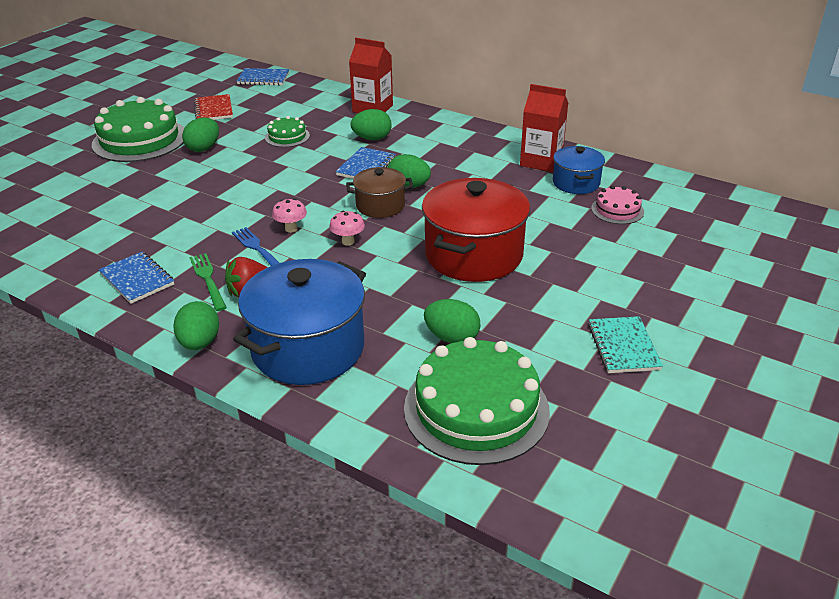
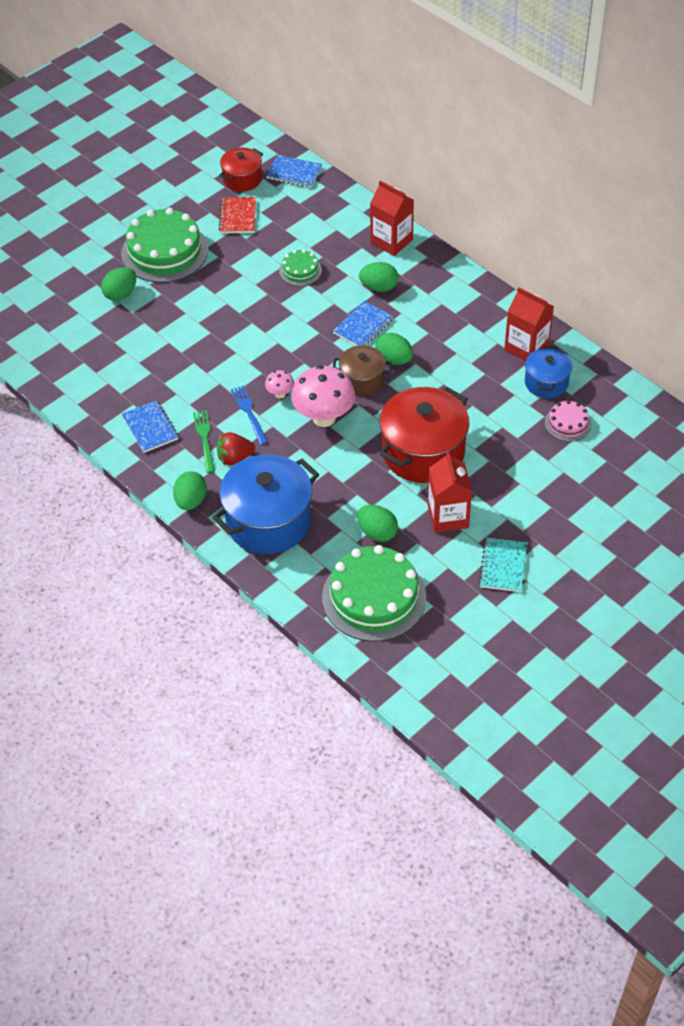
camera: 15 degrees right, 15 degrees up
(203, 148) = (221, 274): green egg -> green egg (121, 294)
(213, 87) = (242, 179): none -> red pot
(348, 242) = (324, 418): pink mushroom -> pink mushroom, size x2.13
(531, 308) = (448, 516): none -> red carton

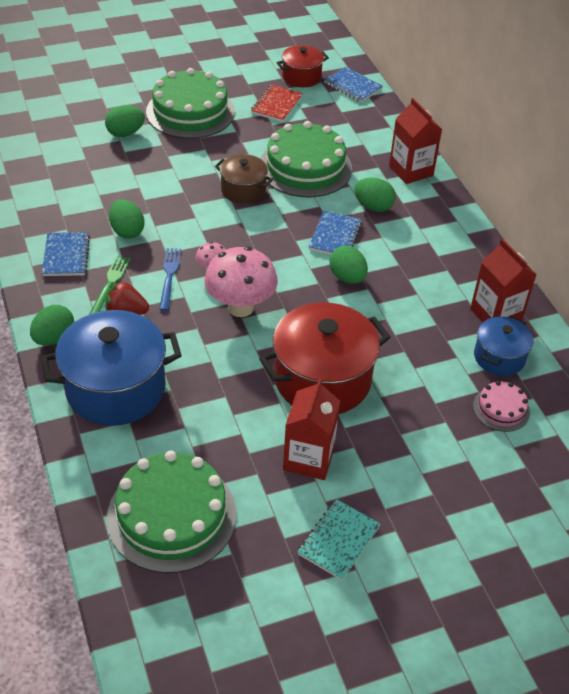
camera: 20 degrees right, 5 degrees down
(300, 270) = (305, 167): green cake -> green cake, size x2.06
(362, 380) = (303, 285): brown pot -> brown pot (243, 190)
(363, 326) = (335, 236): blue notebook -> blue notebook turned 45 degrees counterclockwise
(377, 532) = (220, 445): green egg -> green egg (127, 231)

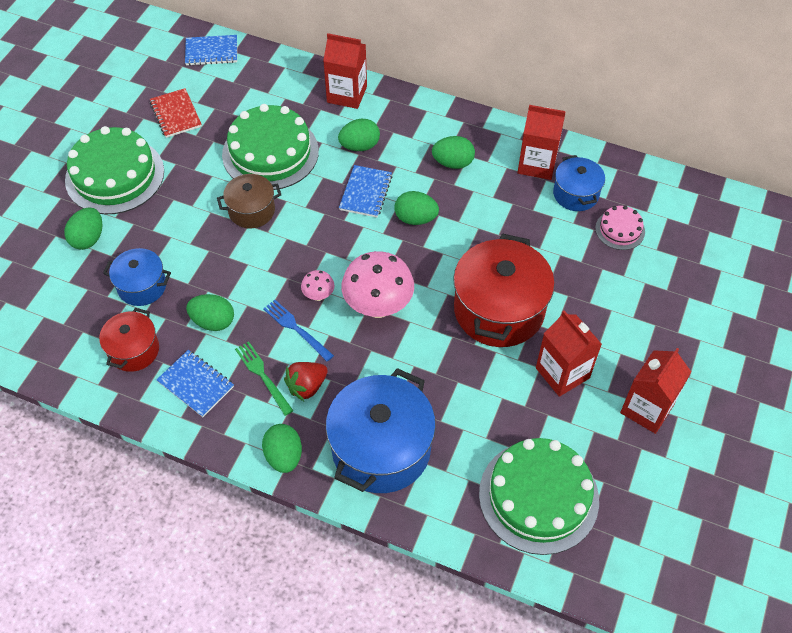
camera: 45 degrees left, 10 degrees up
(116, 180) = (142, 286): none -> blue pot
(301, 77) = (161, 73): red pot -> red pot (134, 350)
(335, 236) = (366, 193): blue notebook -> blue notebook turned 45 degrees clockwise
(338, 540) = (647, 409): turquoise notebook -> red carton
(428, 265) = (453, 163): none -> green egg

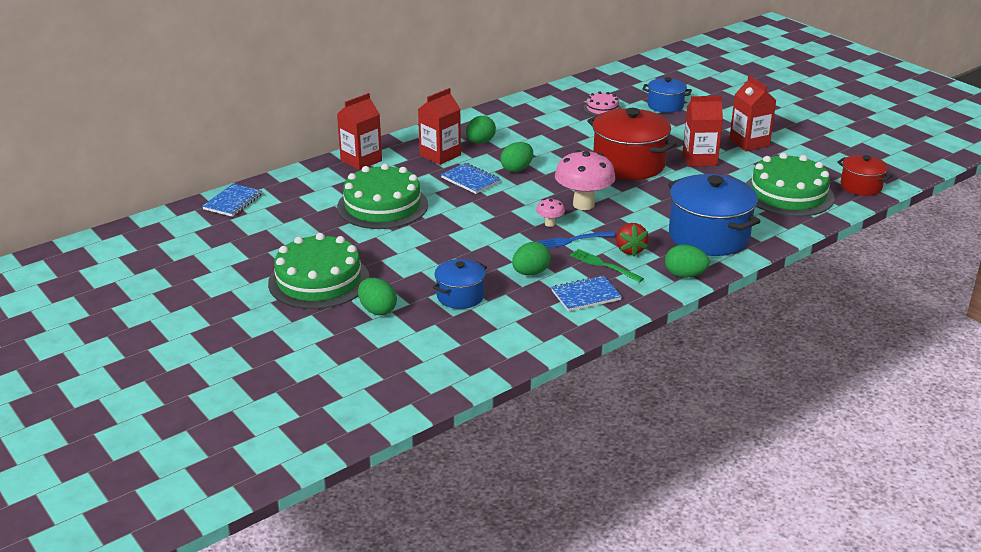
camera: 60 degrees left, 25 degrees down
(134, 350) = (524, 316): red pot -> red pot (861, 186)
(175, 114) = (284, 235): red notebook -> none
(252, 211) = (434, 229): brown pot -> none
(263, 375) = (603, 265): green fork -> green fork turned 45 degrees clockwise
(359, 146) = (421, 170): green egg -> none
(537, 164) = (516, 116): red carton -> red carton (440, 155)
(576, 194) = (557, 112): blue pot -> blue pot (665, 105)

